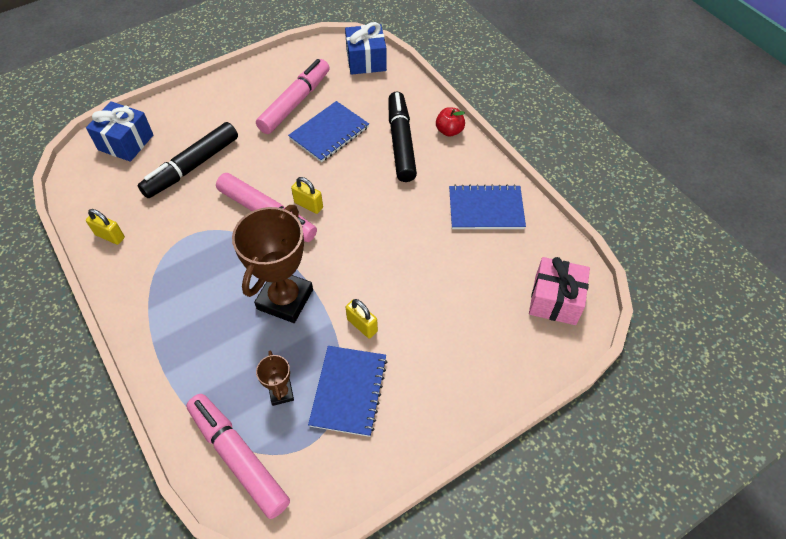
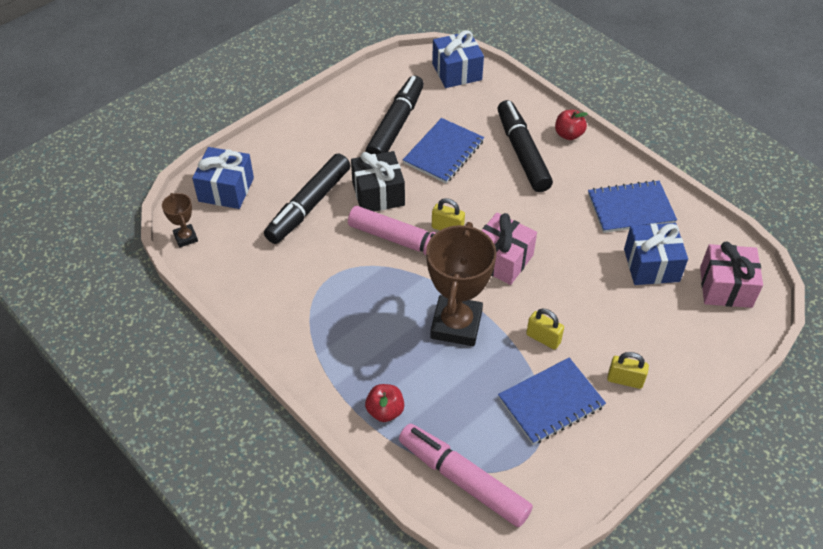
camera: 10 degrees left, 5 degrees down
(110, 236) = (247, 288): yellow padlock -> yellow padlock (625, 380)
(190, 374) = (385, 411): none -> red apple
(257, 164) = (378, 194): none -> black gift
(281, 393) = (484, 414): brown trophy -> brown trophy (185, 237)
(295, 102) = (396, 125): pink marker -> black marker
(348, 242) = (502, 260): none -> pink gift
(348, 391) = (551, 402): blue notebook -> blue notebook turned 60 degrees clockwise
(488, 267) = (651, 265): none -> blue gift

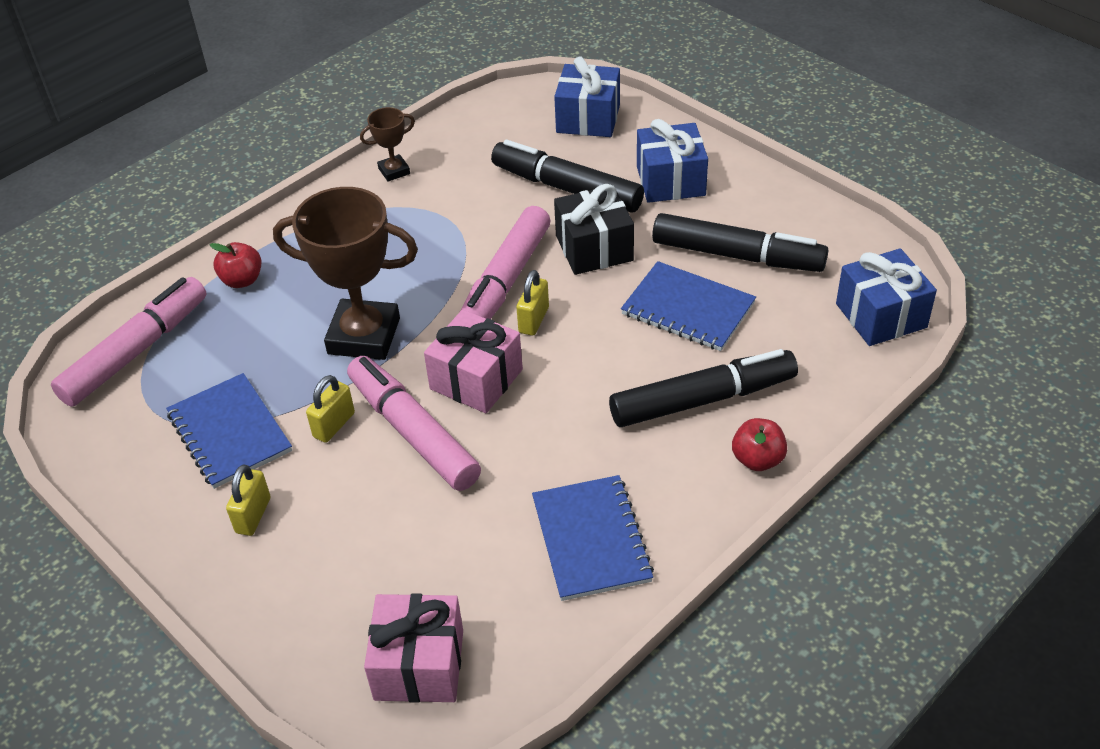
camera: 90 degrees right, 5 degrees down
(185, 237) = (507, 100): brown trophy -> brown trophy (394, 171)
(549, 293) = (413, 432): none -> pink marker
(651, 265) = (467, 561): blue gift -> blue gift (670, 181)

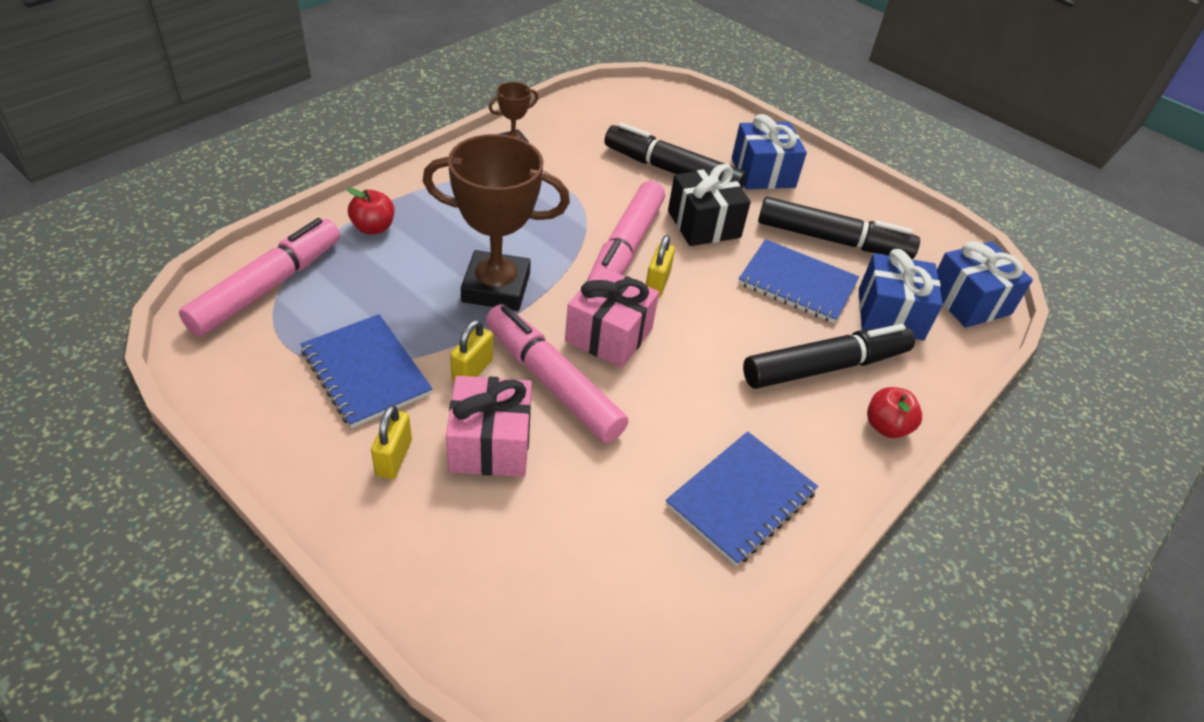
camera: 10 degrees left, 0 degrees up
(419, 665) = (581, 627): pink gift -> pink gift (490, 444)
(588, 118) = (683, 116): blue gift -> blue gift (890, 314)
(591, 540) = (741, 498): blue notebook -> blue notebook turned 60 degrees clockwise

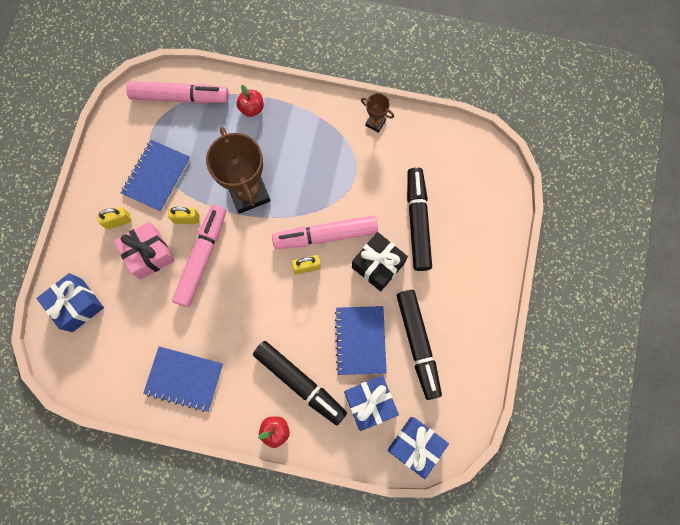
camera: 65 degrees right, 30 degrees up
(609, 335) = (251, 265): pink gift -> none
(763, 173) = (458, 274): blue gift -> blue gift (77, 305)

